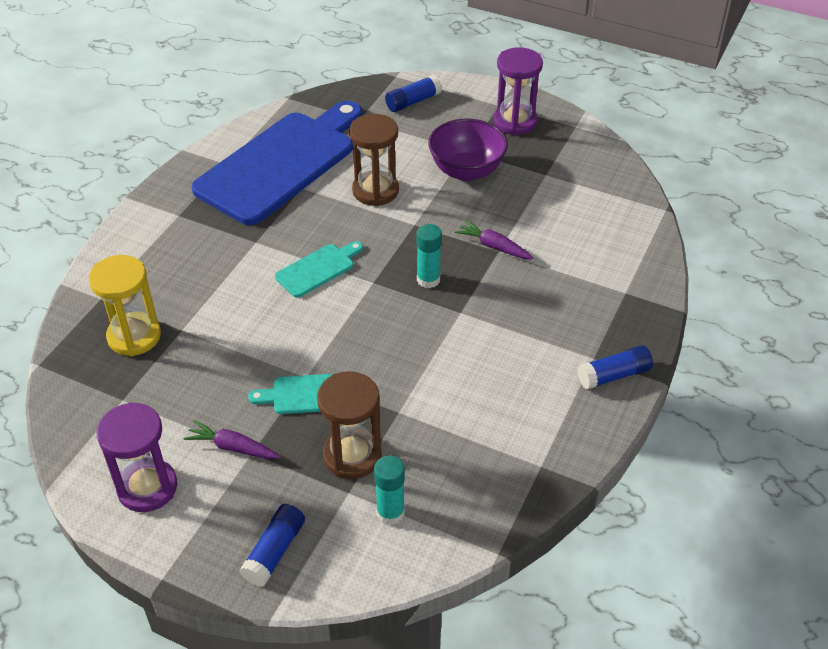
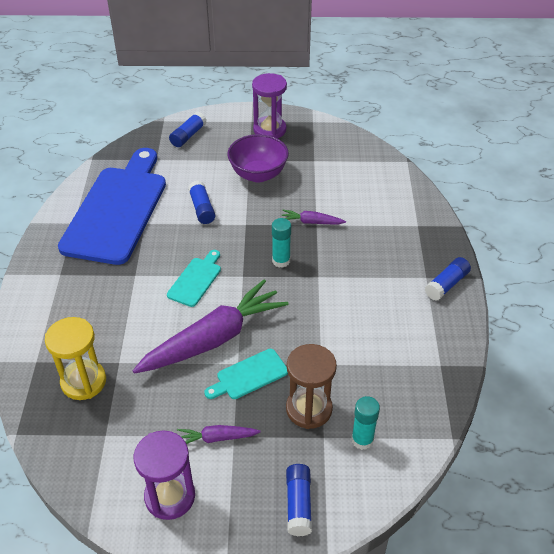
camera: 25 degrees left, 0 degrees up
(297, 340) = (214, 338): none -> purple carrot
(375, 191) = (202, 208): brown hourglass -> blue glue stick

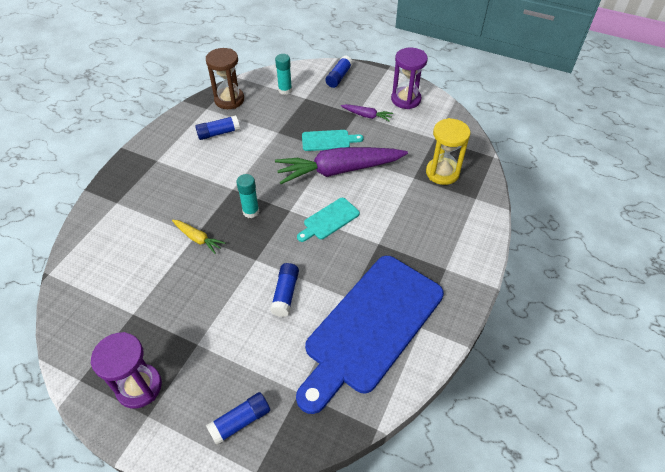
camera: 155 degrees left, 5 degrees up
(258, 174) = (203, 317): purple bowl -> none
(309, 409) = (303, 112): brown hourglass -> brown hourglass (229, 100)
(311, 222) = (198, 238): purple carrot -> yellow carrot
(446, 284) = (149, 150): blue glue stick -> blue glue stick (218, 133)

